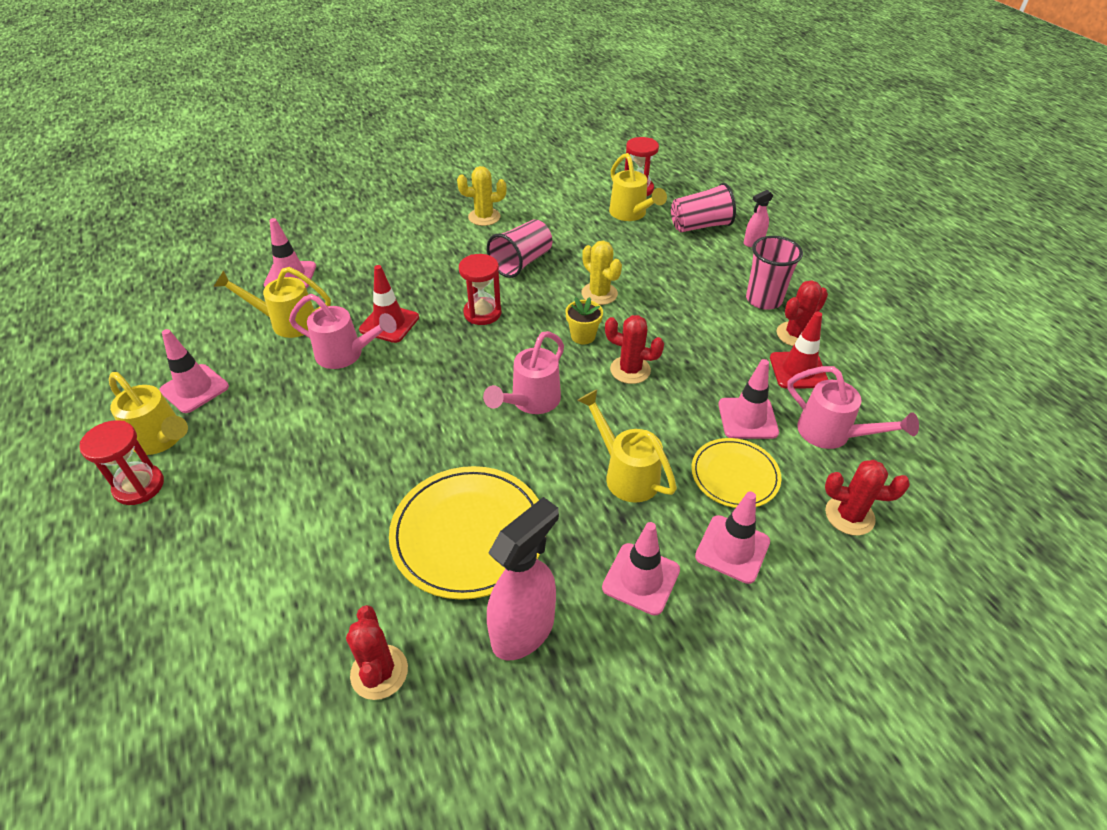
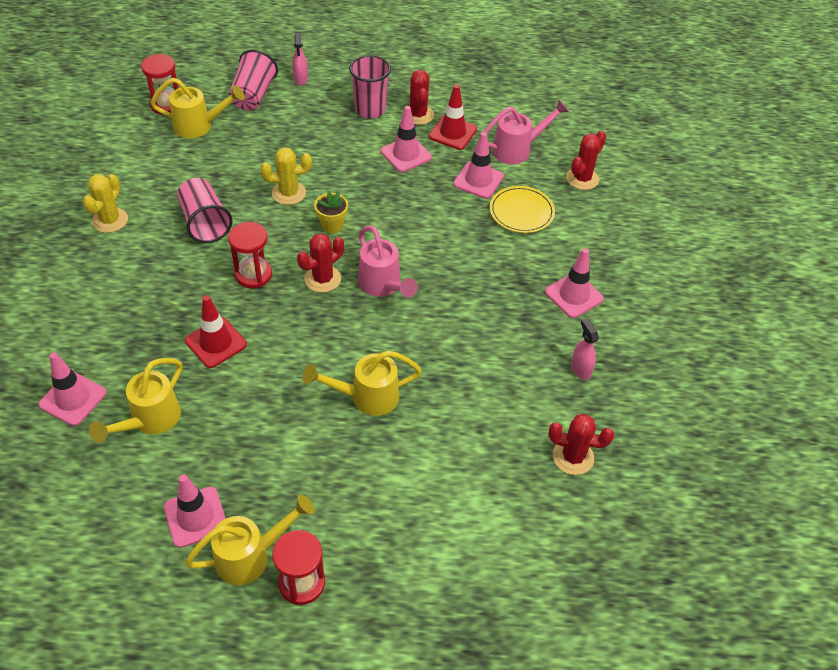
camera: 65 degrees left, 5 degrees up
(347, 355) = (236, 386): pink watering can -> none
(468, 534) = (488, 370): yellow plate -> none
(524, 630) = (580, 369): pink spray bottle -> pink spray bottle, size x0.51
(625, 473) = (486, 264): yellow watering can -> yellow watering can (366, 397)
(630, 370) = (389, 216): red cactus -> red cactus (322, 279)
(732, 549) = (576, 242): pink traffic cone -> pink traffic cone (406, 154)

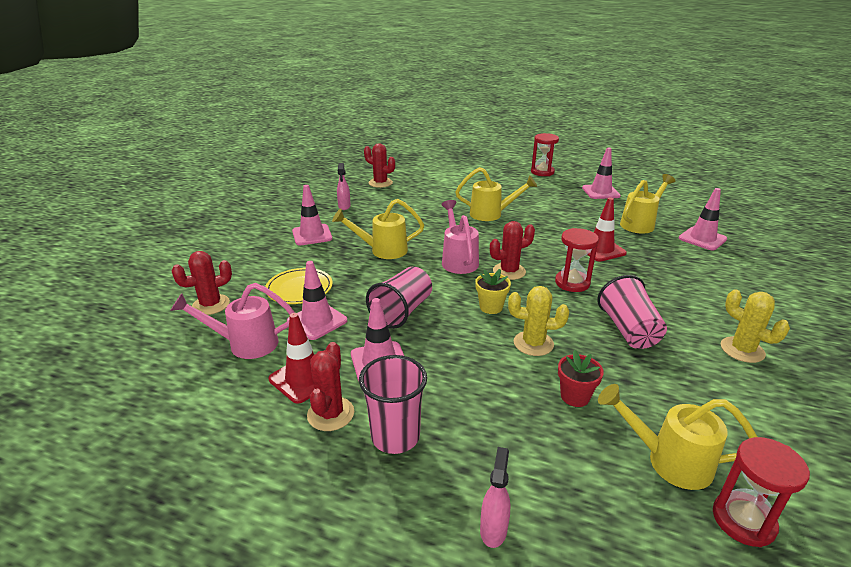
camera: 160 degrees left, 20 degrees down
(110, 220) = (742, 350): yellow cactus -> yellow cactus turned 75 degrees counterclockwise
(251, 555) = (568, 180): yellow watering can -> yellow watering can (382, 250)
(253, 95) = (583, 507): pink cup -> pink cup (402, 311)
(255, 155) = (575, 396): none -> red flower pot

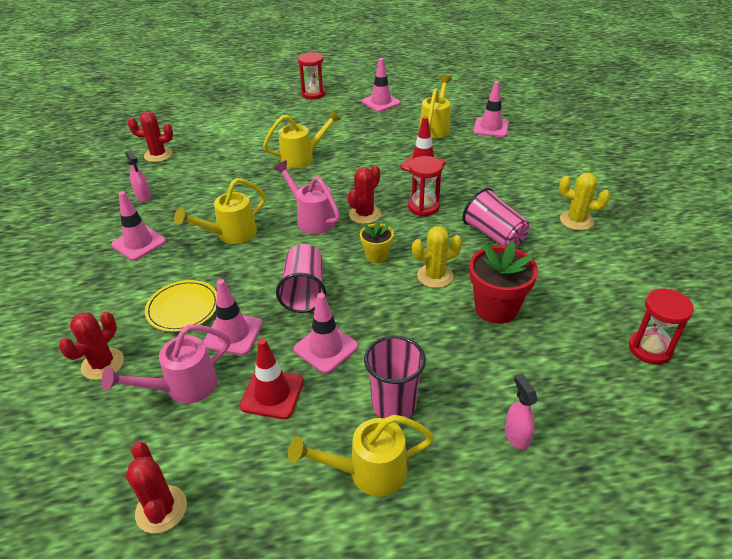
camera: 30 degrees left, 10 degrees up
(330, 414) = (325, 413): red cactus -> red cactus (161, 509)
(575, 396) = (496, 308): red flower pot -> red flower pot, size x1.75
(668, 461) = (585, 329): yellow watering can -> yellow watering can (367, 472)

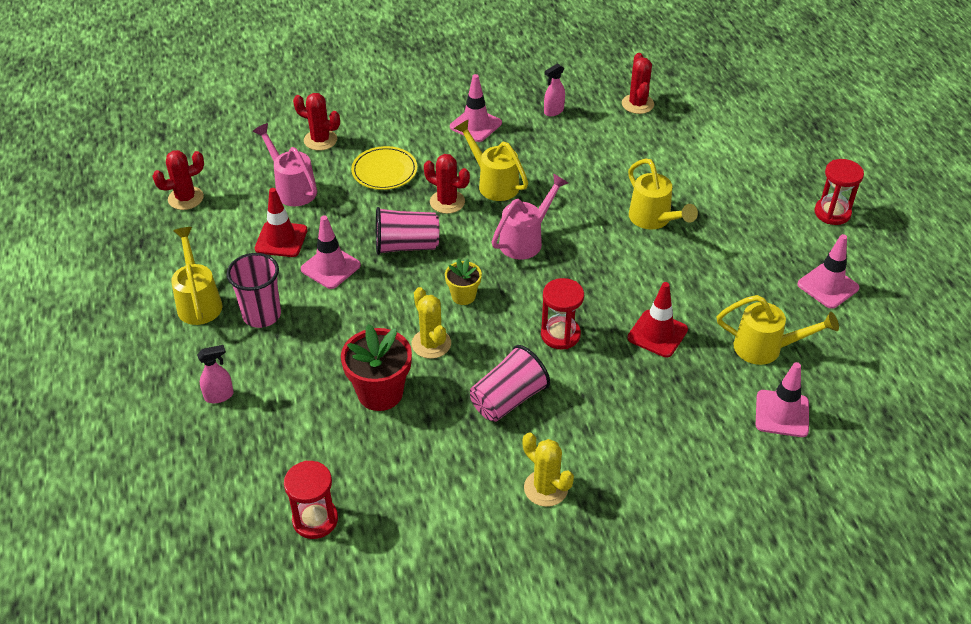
camera: 85 degrees right, 5 degrees up
(233, 334) = (351, 207): pink traffic cone -> none
(365, 214) = (539, 283): red cactus -> red cactus (447, 202)
(576, 220) = (546, 488): yellow cactus -> yellow cactus turned 60 degrees counterclockwise

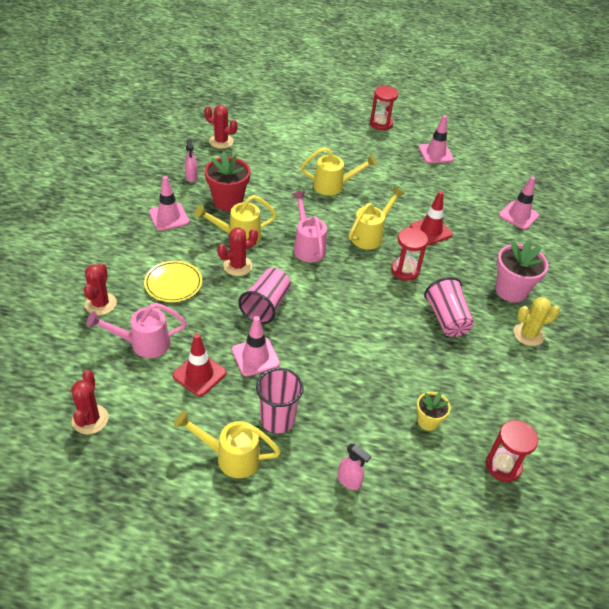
camera: 65 degrees left, 0 degrees up
(219, 396) = (349, 481): pink spray bottle -> pink spray bottle turned 120 degrees clockwise
(320, 140) = (100, 304): red cactus -> red cactus turned 45 degrees counterclockwise
(380, 393) = (403, 381): red flower pot -> red flower pot (228, 201)
(431, 344) = (373, 334): yellow cactus -> none
(463, 296) = (338, 299): yellow flower pot -> yellow flower pot (428, 421)
(614, 448) = (511, 290): none -> pink flower pot
(766, 348) = (468, 197): yellow watering can -> yellow watering can (370, 235)

